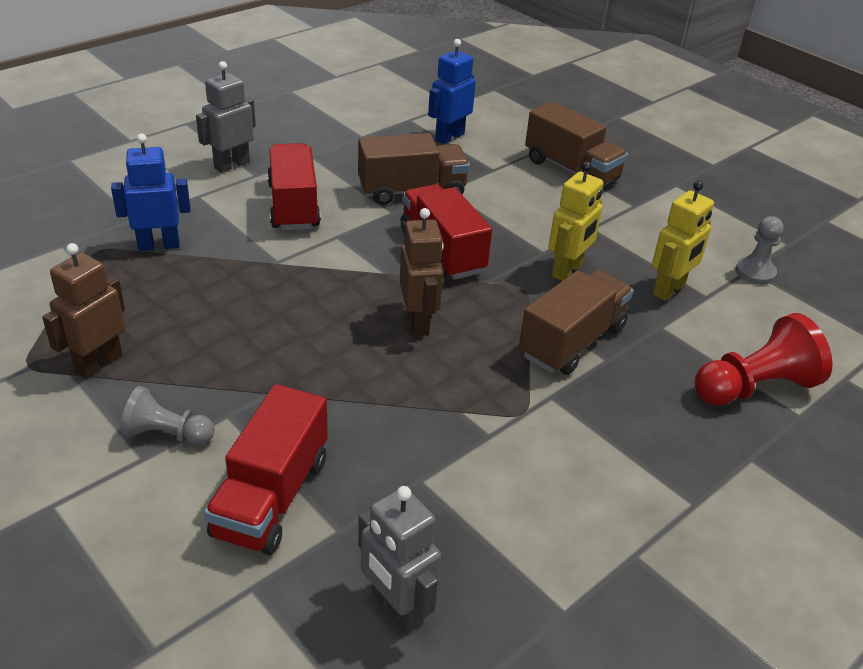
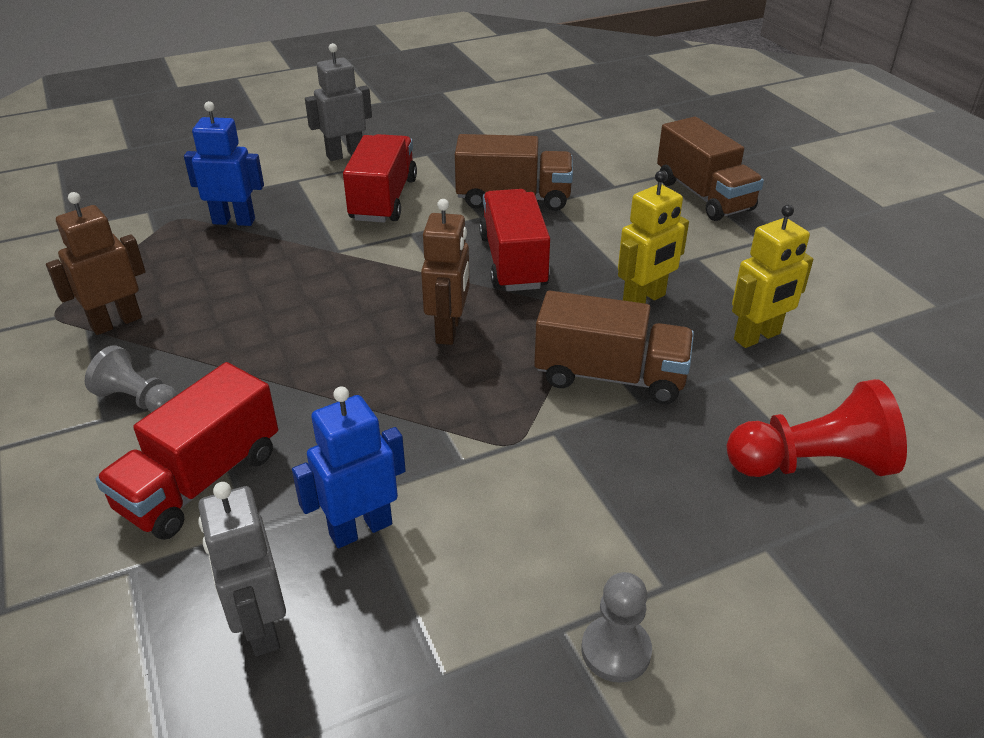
camera: 20 degrees right, 0 degrees up
(449, 137) = (583, 149): blue robot -> blue robot (360, 529)
(572, 342) = (610, 376): brown truck -> brown truck turned 45 degrees clockwise
(755, 272) = (878, 332): grey pawn -> grey pawn (616, 650)

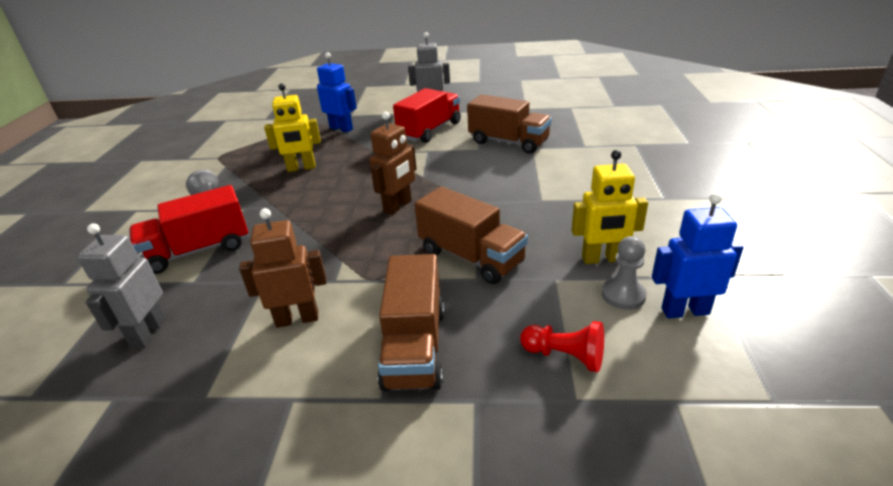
camera: 30 degrees right, 5 degrees down
(116, 322) = (240, 165): brown robot -> brown robot (297, 319)
(360, 529) = (244, 300): blue robot -> blue robot (685, 311)
(513, 262) = (473, 177): red truck -> none
(616, 650) = (310, 427): grey pawn -> grey pawn (623, 295)
(644, 299) = (539, 216): yellow robot -> yellow robot (301, 168)
(703, 195) = (645, 162): brown truck -> brown truck (414, 347)
(811, 464) = (565, 356): red pawn -> red pawn, size x0.61

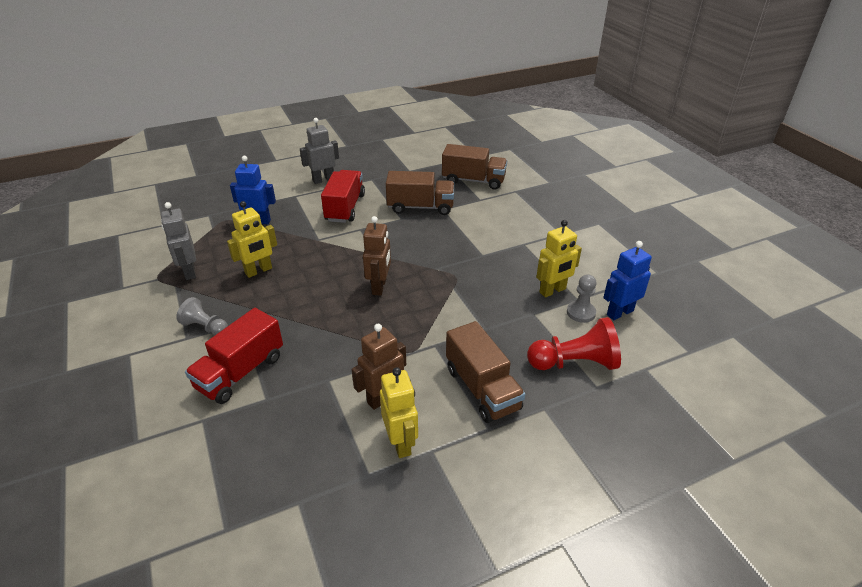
camera: 30 degrees left, 5 degrees up
(148, 333) = (272, 449): grey robot -> grey robot (189, 272)
(269, 375) = (401, 443): none -> yellow robot
(471, 257) = (468, 314): brown truck -> brown truck (473, 181)
(565, 356) = (574, 363): red pawn -> red pawn, size x1.64

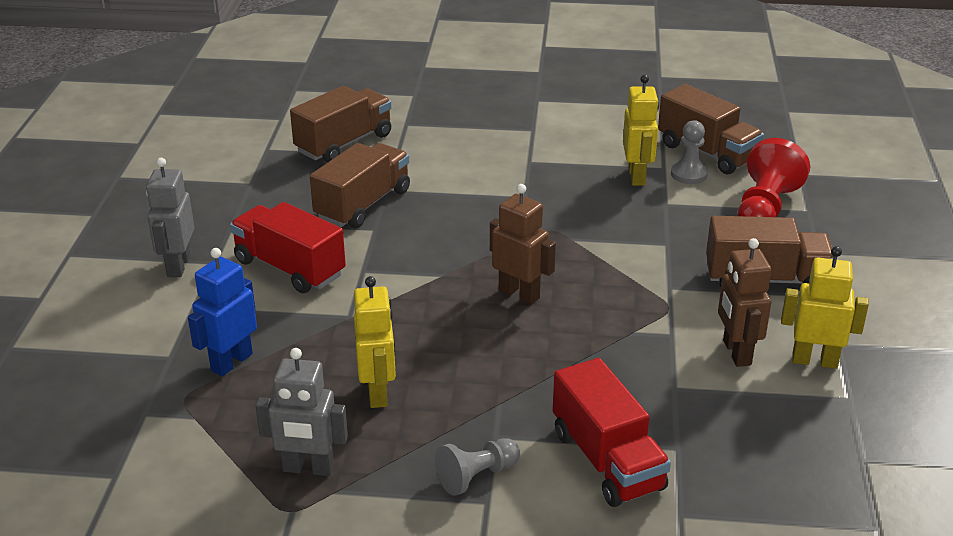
camera: 60 degrees left, 5 degrees down
(619, 312) = (707, 152): blue robot -> brown truck

